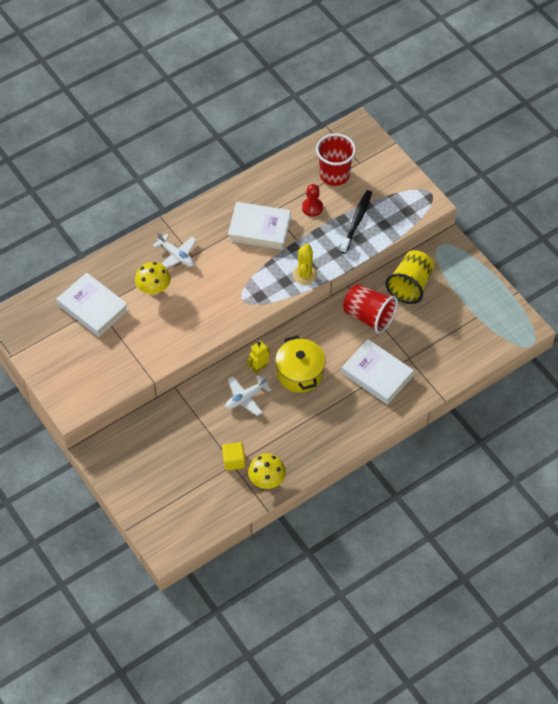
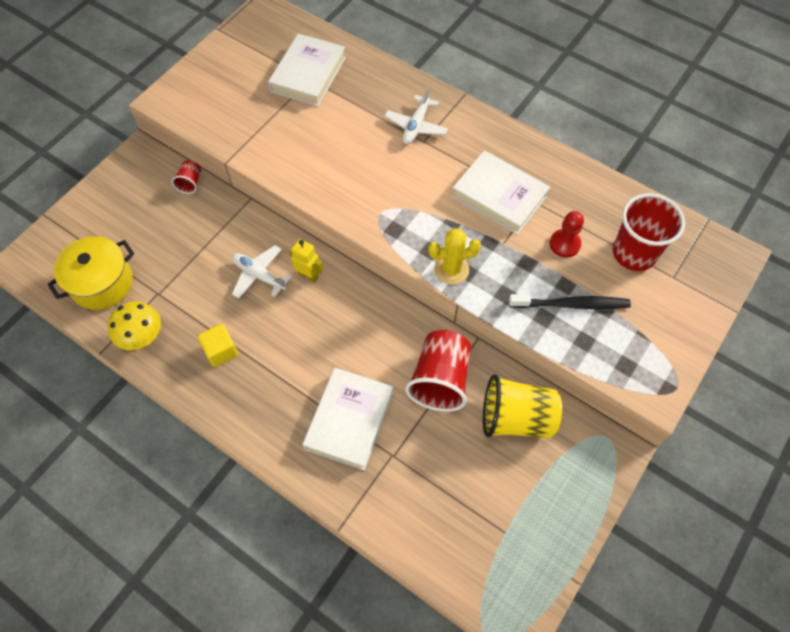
camera: 70 degrees right, 5 degrees up
(141, 423) = (190, 183): none -> red cup
(153, 289) = (357, 120): yellow mushroom -> none
(234, 461) = (163, 292): yellow cube -> yellow cube (221, 351)
(259, 228) = (499, 196): white book -> white book turned 45 degrees counterclockwise
(300, 373) = (317, 324): yellow pot -> yellow pot (102, 283)

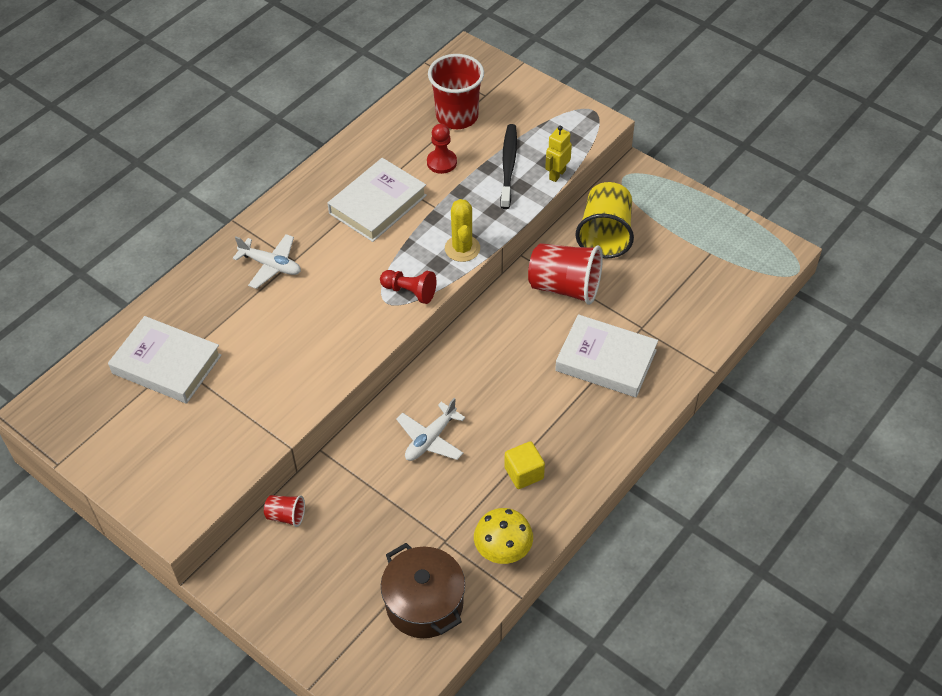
camera: 85 degrees left, 10 degrees down
(102, 283) = (424, 603): yellow pot -> brown pot
(308, 275) = (435, 392): yellow robot -> yellow robot (557, 174)
(393, 231) = (410, 292): none -> red pawn

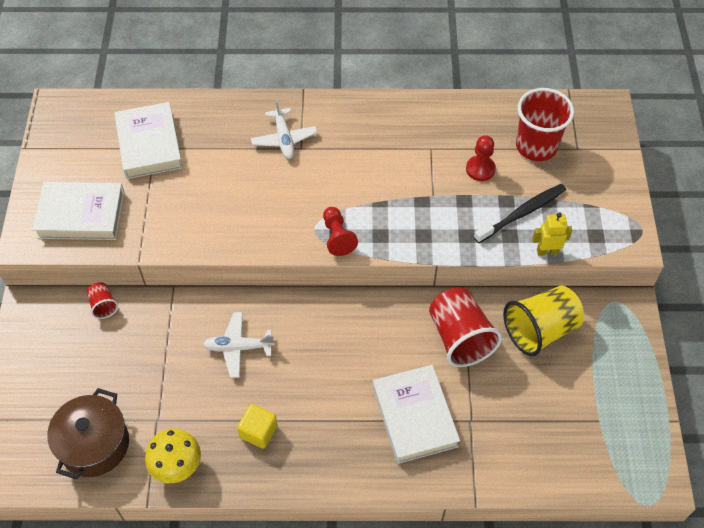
camera: 50 degrees right, 5 degrees up
(378, 204) = (400, 159): white book -> white book (81, 215)
(462, 248) = (410, 241): yellow cactus -> none

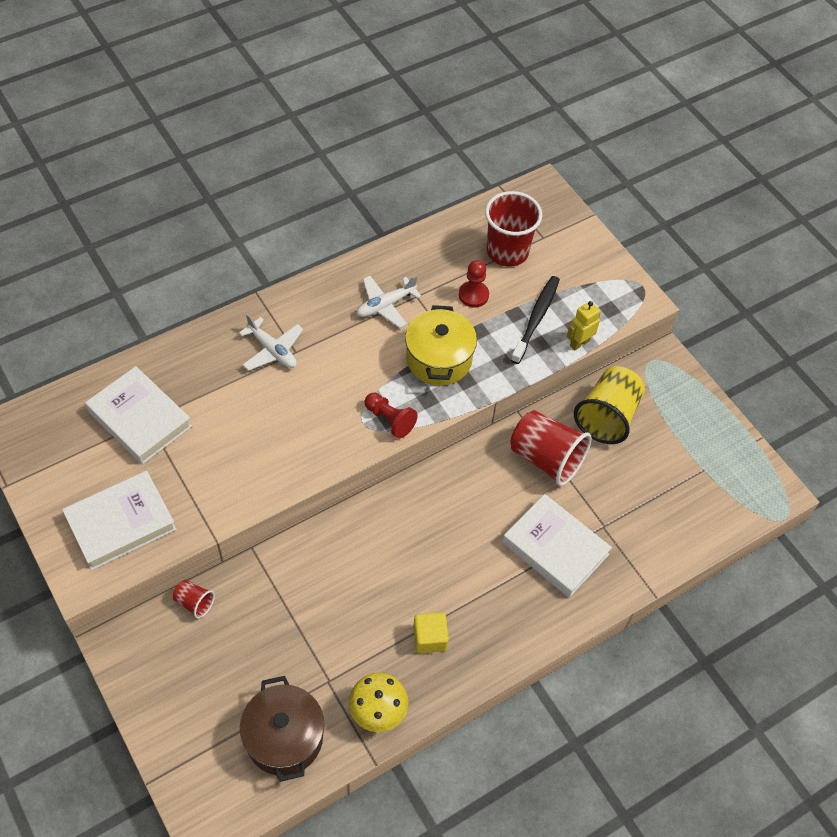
camera: 35 degrees left, 0 degrees up
(238, 347) = (356, 572): white plane -> white plane (385, 305)
(413, 208) = (439, 359): none -> yellow pot

